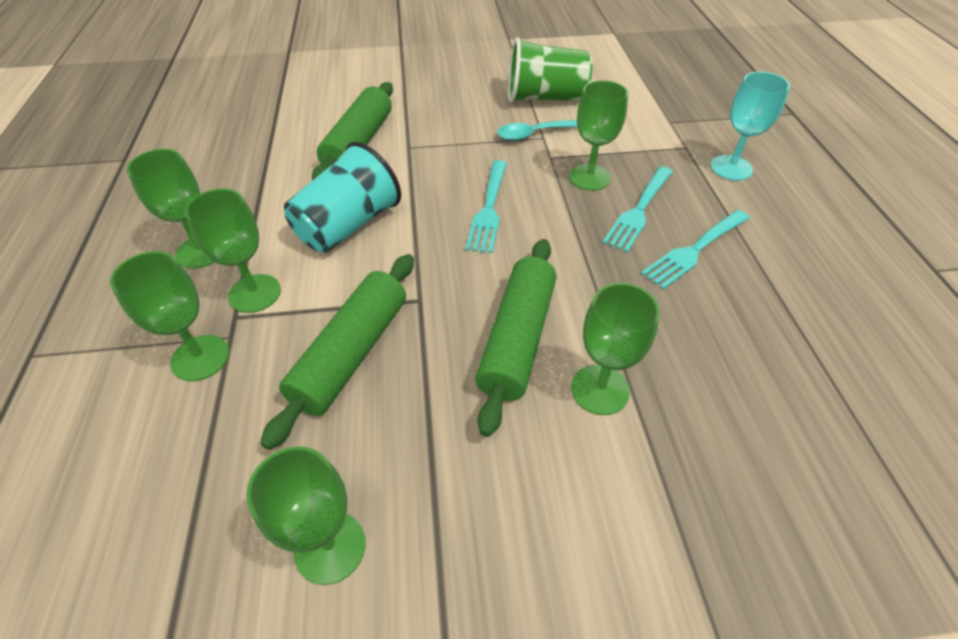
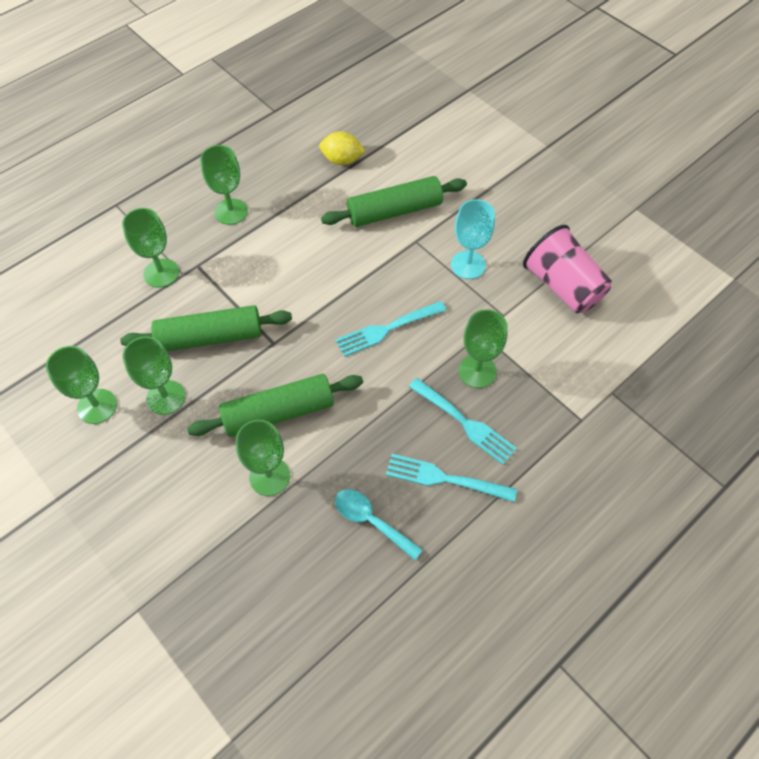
camera: 55 degrees right, 10 degrees up
(255, 146) = (342, 160): none -> yellow lemon
(255, 293) = (219, 261): green goblet -> green goblet (166, 397)
(348, 225) = (307, 264): turquoise cup -> none
(534, 134) = (502, 307): turquoise spoon -> turquoise spoon (371, 521)
(545, 98) = (562, 286): green cup -> pink cup
(639, 210) = (463, 422): turquoise fork -> turquoise fork turned 135 degrees counterclockwise
(731, 168) = (579, 465): turquoise goblet -> turquoise goblet (468, 265)

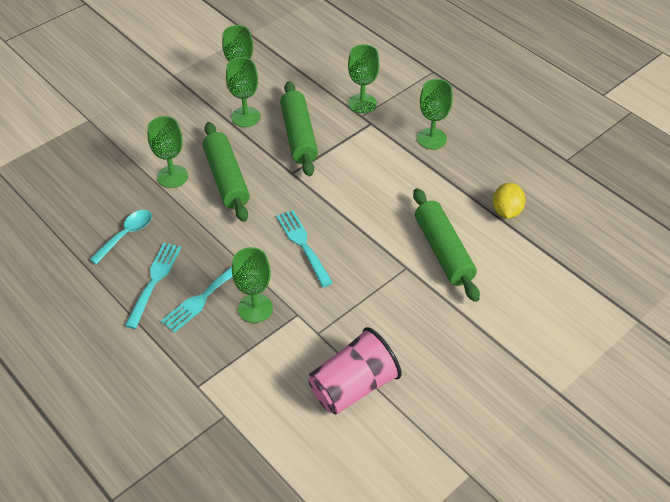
camera: 90 degrees right, 10 degrees down
(468, 265) = (378, 307): turquoise goblet -> none

